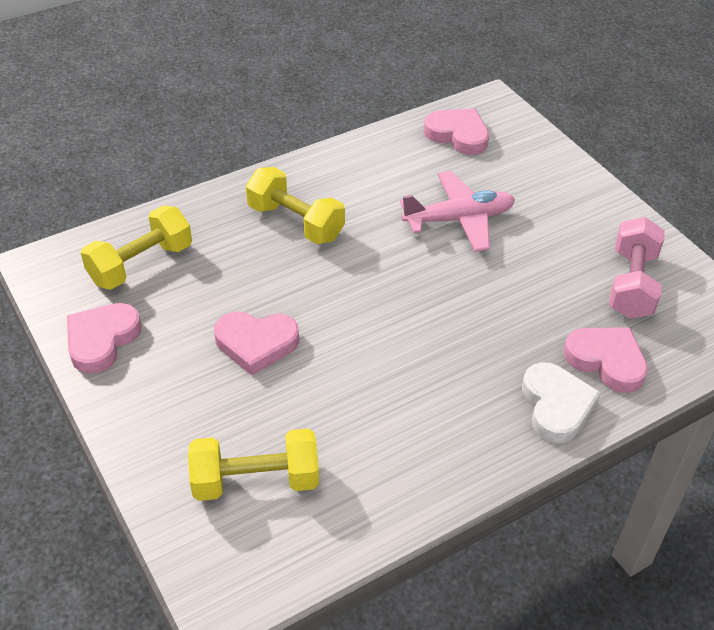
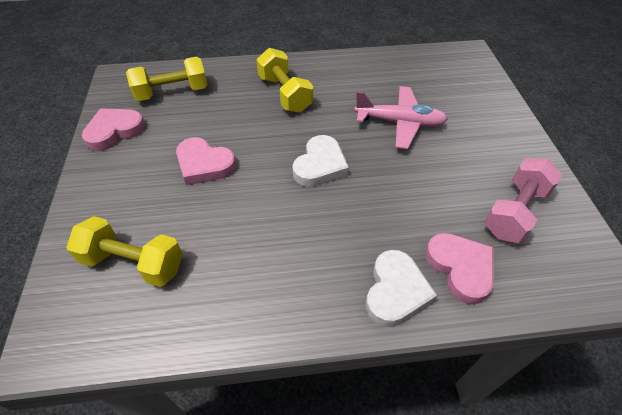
camera: 25 degrees right, 5 degrees up
(397, 300) = (320, 165): none -> white heart
(458, 135) = (432, 67): pink heart -> none

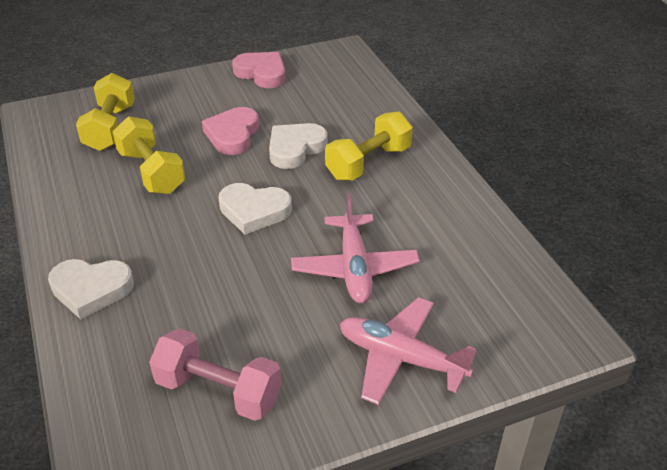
camera: 75 degrees right, 10 degrees down
(172, 92) = (334, 88): yellow dumbbell -> yellow dumbbell (151, 172)
(246, 129) = (295, 148): none -> white heart
(460, 268) = (124, 339): pink heart -> none
(485, 119) = (401, 358): none -> pink plane

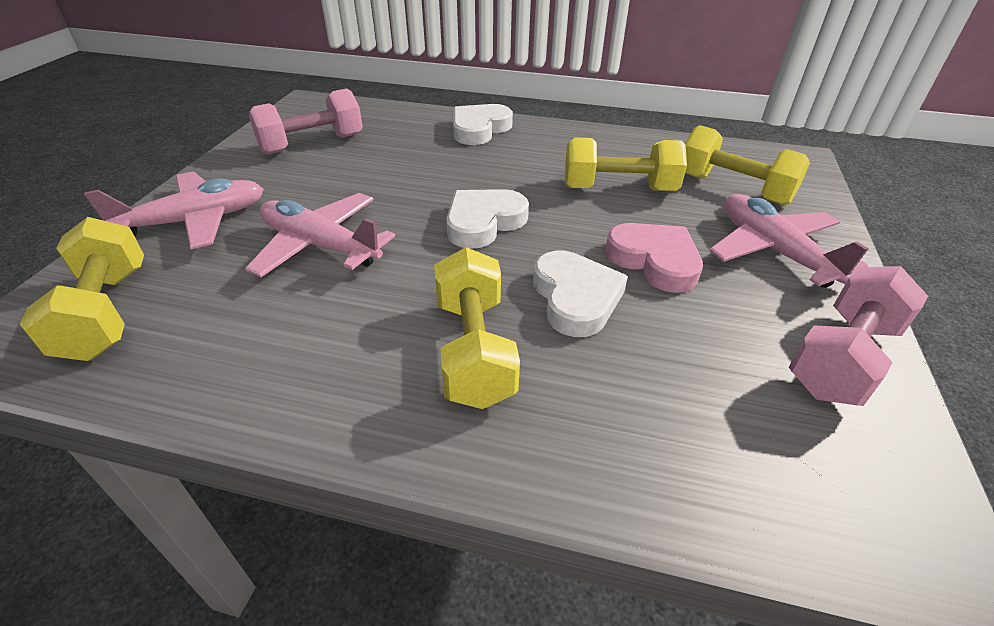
camera: 125 degrees right, 0 degrees up
(183, 102) = (773, 251): none -> pink plane
(262, 73) = (842, 358): pink heart -> pink dumbbell
(507, 311) = (107, 312): none -> yellow dumbbell

